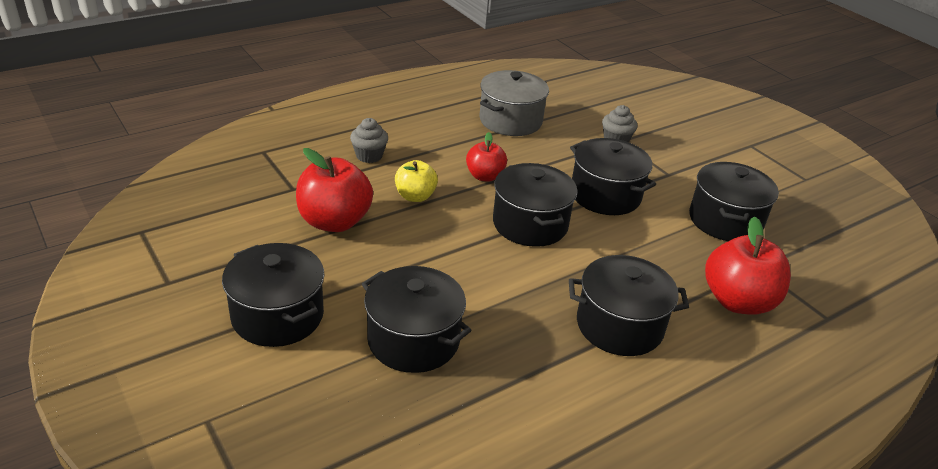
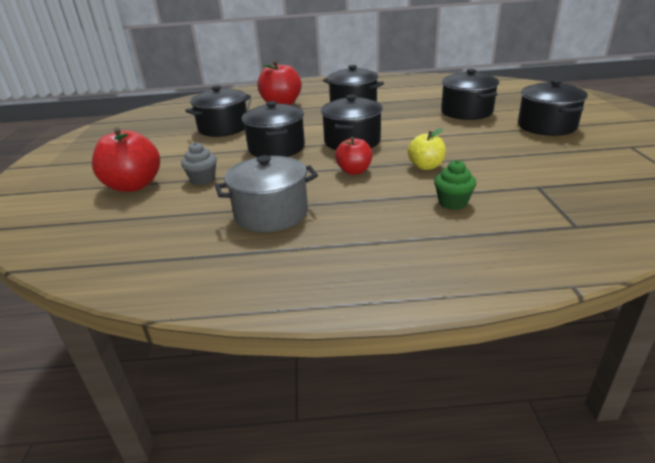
camera: 145 degrees left, 5 degrees down
(334, 222) = (501, 160): red apple -> red apple (133, 186)
(369, 156) = (452, 202): grey cupcake -> green cupcake

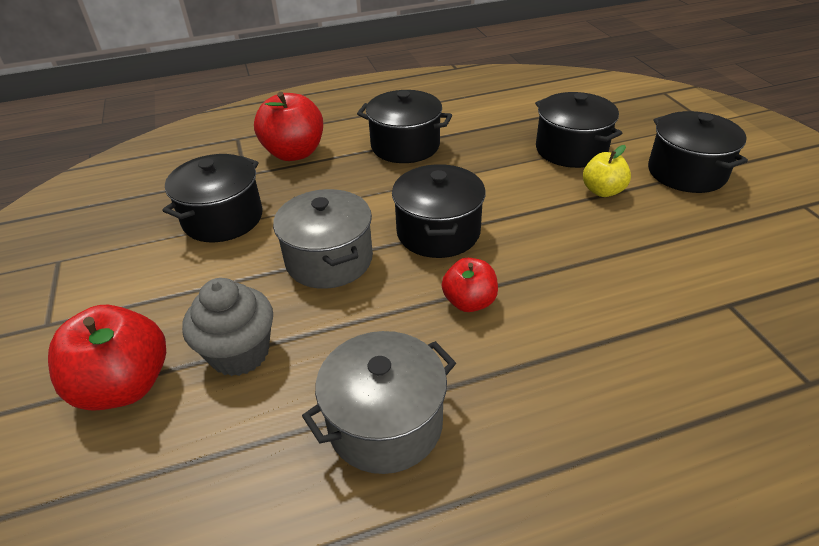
camera: 15 degrees left, 10 degrees up
(203, 179) = (239, 353): grey cupcake -> grey cupcake, size x1.53
(276, 148) = (329, 260): black pot -> grey pot
(426, 166) = (566, 278): yellow apple -> yellow apple (602, 191)
(452, 202) = (635, 356): green cupcake -> none

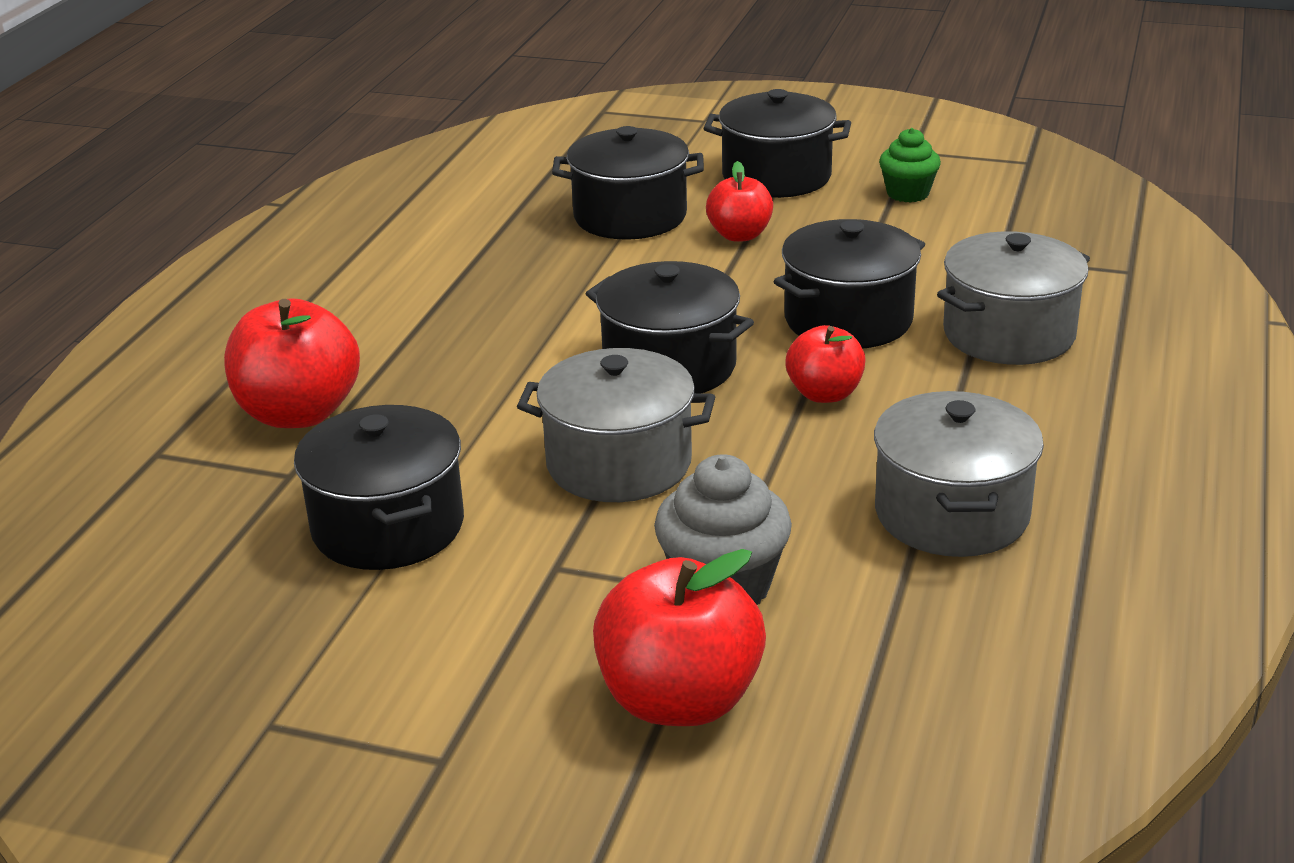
camera: 55 degrees left, 10 degrees down
(405, 146) = (434, 319): black pot -> black pot (848, 320)
(602, 191) = (739, 235): yellow apple -> red apple
(634, 354) = (1009, 334): none -> grey pot
(747, 228) = (908, 193): none -> green cupcake

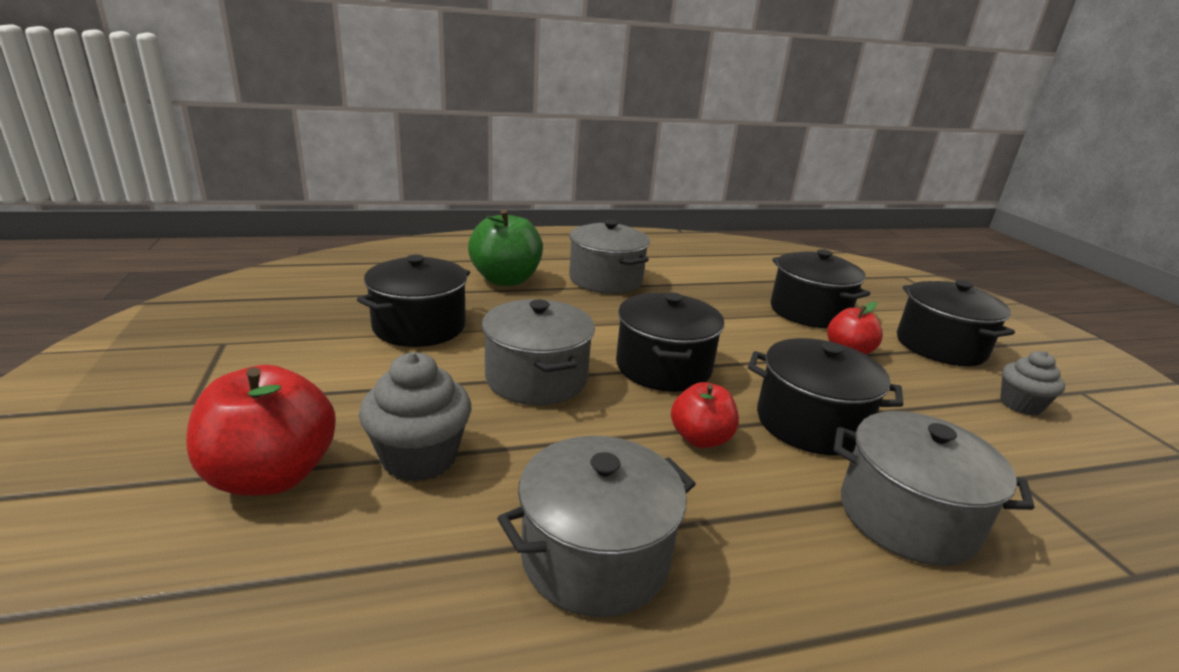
camera: 55 degrees right, 5 degrees down
(299, 413) = (506, 280): red apple -> green apple
(389, 327) = (605, 280): none -> grey pot
(908, 193) = (1020, 405): green cupcake -> grey cupcake

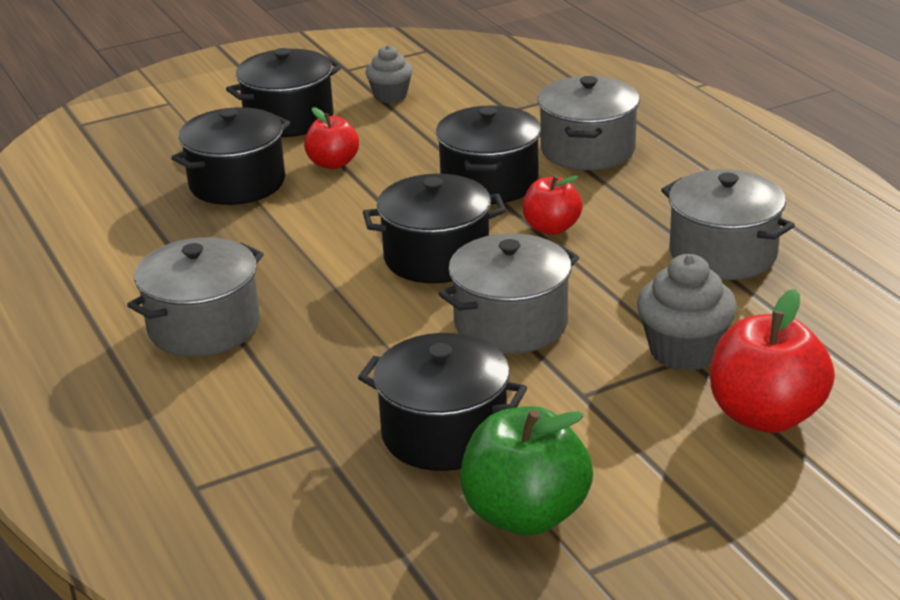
camera: 100 degrees left, 5 degrees up
(506, 280) = (249, 408): green apple -> green apple (525, 515)

